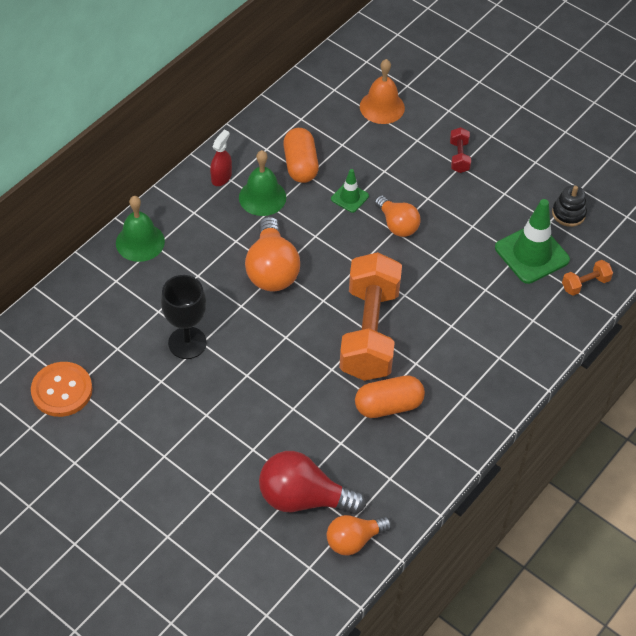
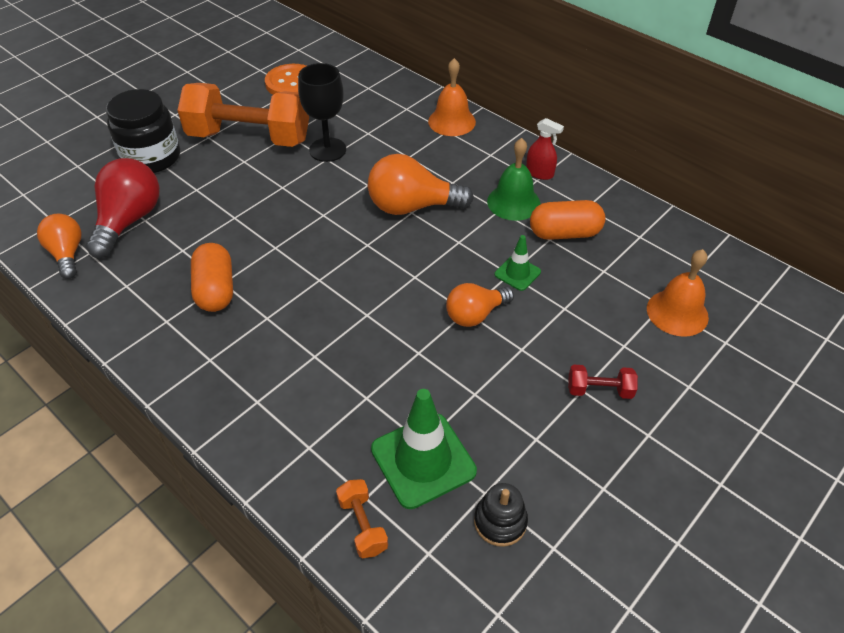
camera: 95 degrees right, 5 degrees down
(140, 242) = (452, 121): green bell -> orange bell
(201, 503) = (151, 157): none -> black jar
(369, 332) = (317, 280): orange dumbbell -> orange dumbbell (249, 138)

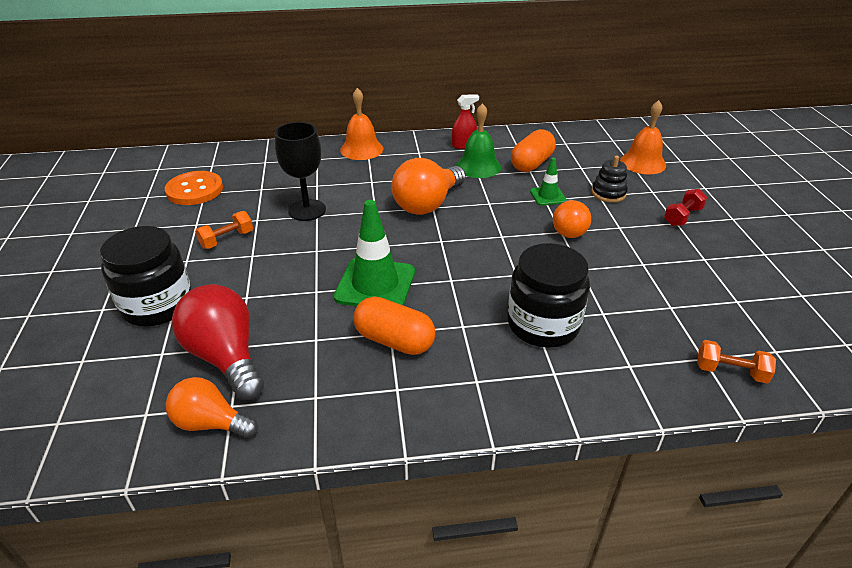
camera: 50 degrees left, 10 degrees down
(249, 138) = (227, 239): orange dumbbell -> orange dumbbell, size x0.40
(313, 365) = (543, 324): none -> black jar
(423, 460) = (687, 314): green traffic cone -> green traffic cone (375, 284)
(500, 521) = (767, 306): black stacking toy -> black stacking toy (608, 193)

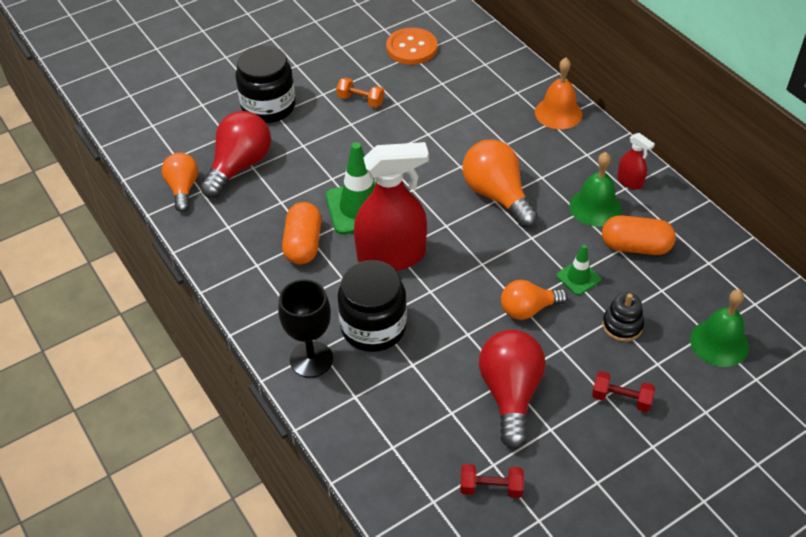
camera: 65 degrees right, 10 degrees up
(307, 210) = (431, 124): black goblet -> black goblet (311, 359)
(427, 204) = (497, 195): orange light bulb -> orange light bulb turned 45 degrees clockwise
(456, 284) = (391, 256): none -> red spray bottle
(643, 163) = (719, 343): orange bell -> green bell
(660, 267) = (510, 394): none -> red light bulb
(730, 371) = (385, 468): orange dumbbell -> none
(764, 310) = (491, 488): none -> red dumbbell

